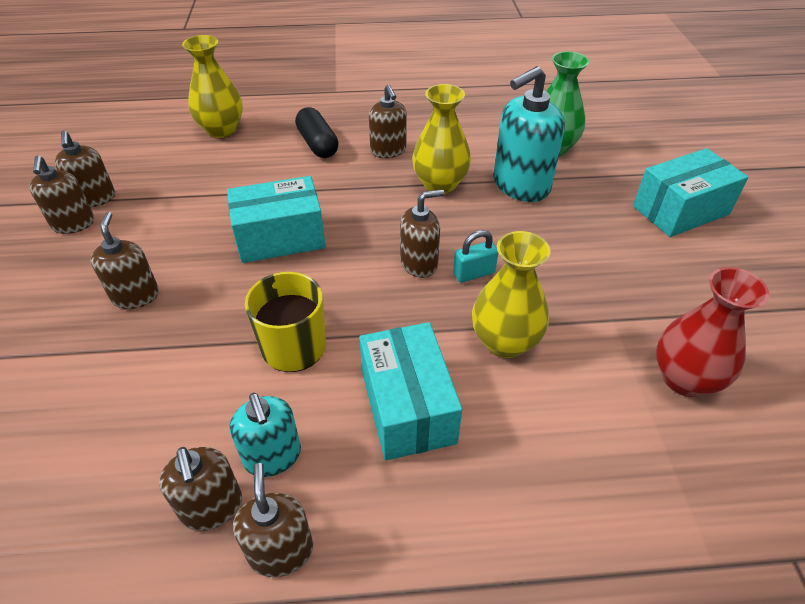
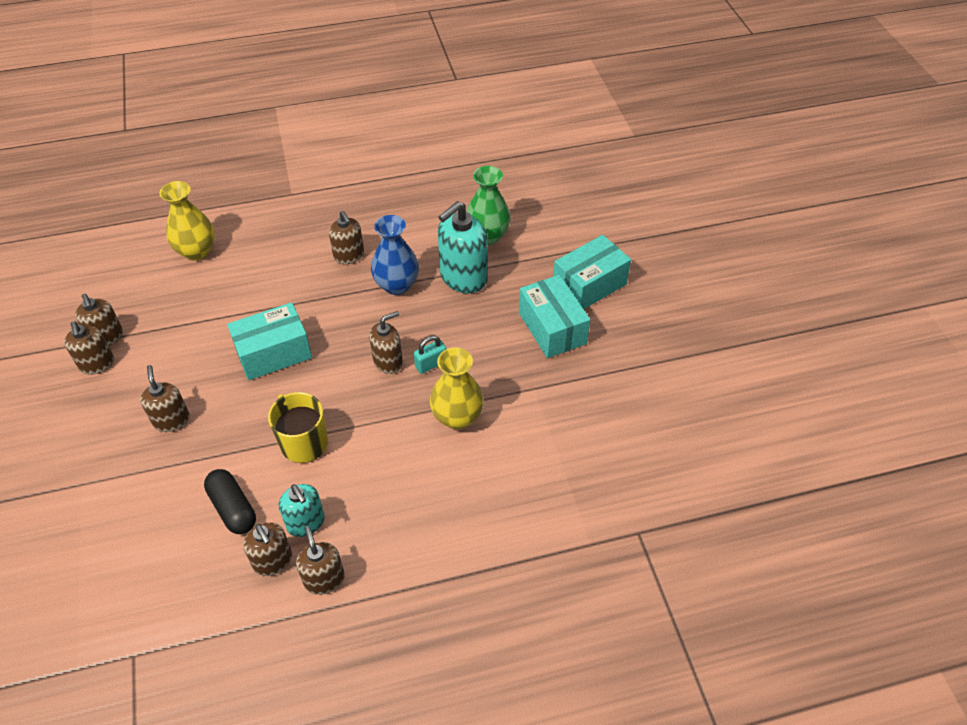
camera: 10 degrees left, 5 degrees up
(317, 144) = (286, 256): black capsule -> black capsule (233, 508)
(407, 407) = (393, 475): turquoise box -> turquoise box (552, 328)
(440, 184) = (396, 285): yellow vase -> blue vase
(684, 379) = (582, 426): red vase -> none

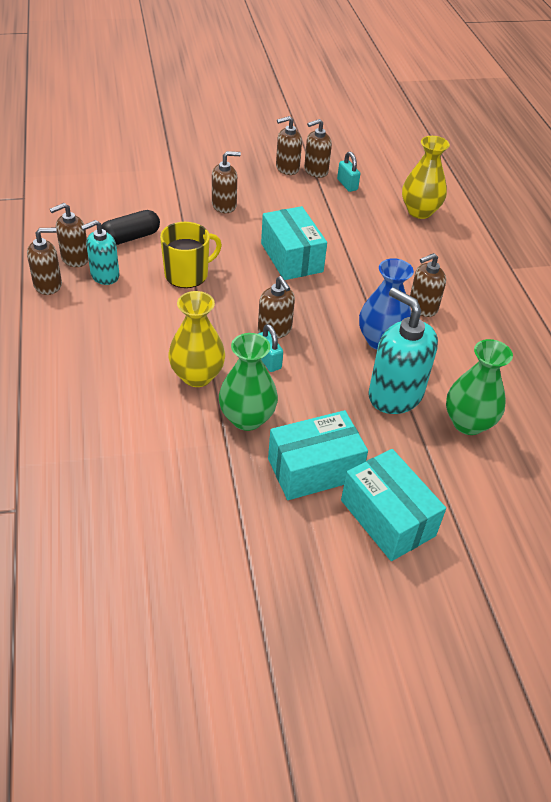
camera: 90 degrees right, 5 degrees down
(139, 308) = (347, 185): none -> turquoise padlock
(504, 375) = (247, 418): none -> green vase

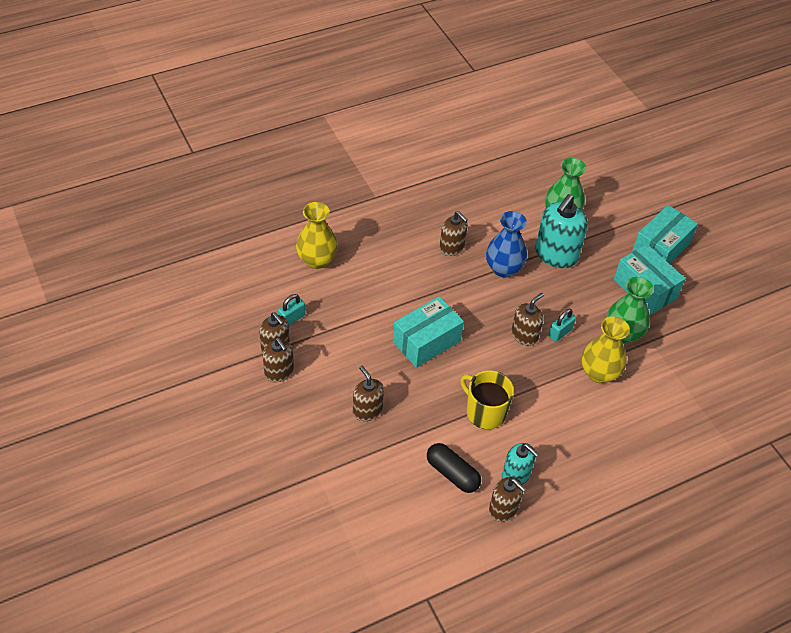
camera: 105 degrees left, 5 degrees up
(48, 285) = (549, 516): brown soap dispenser -> none

